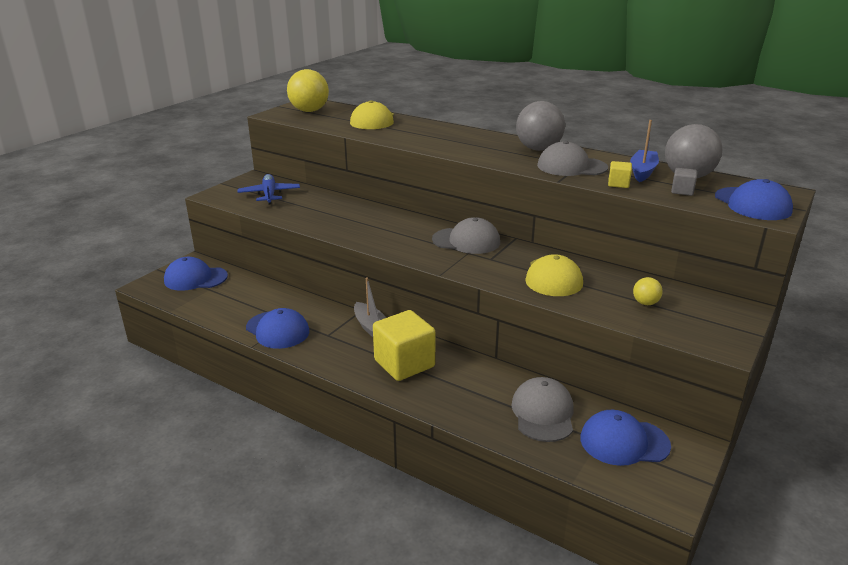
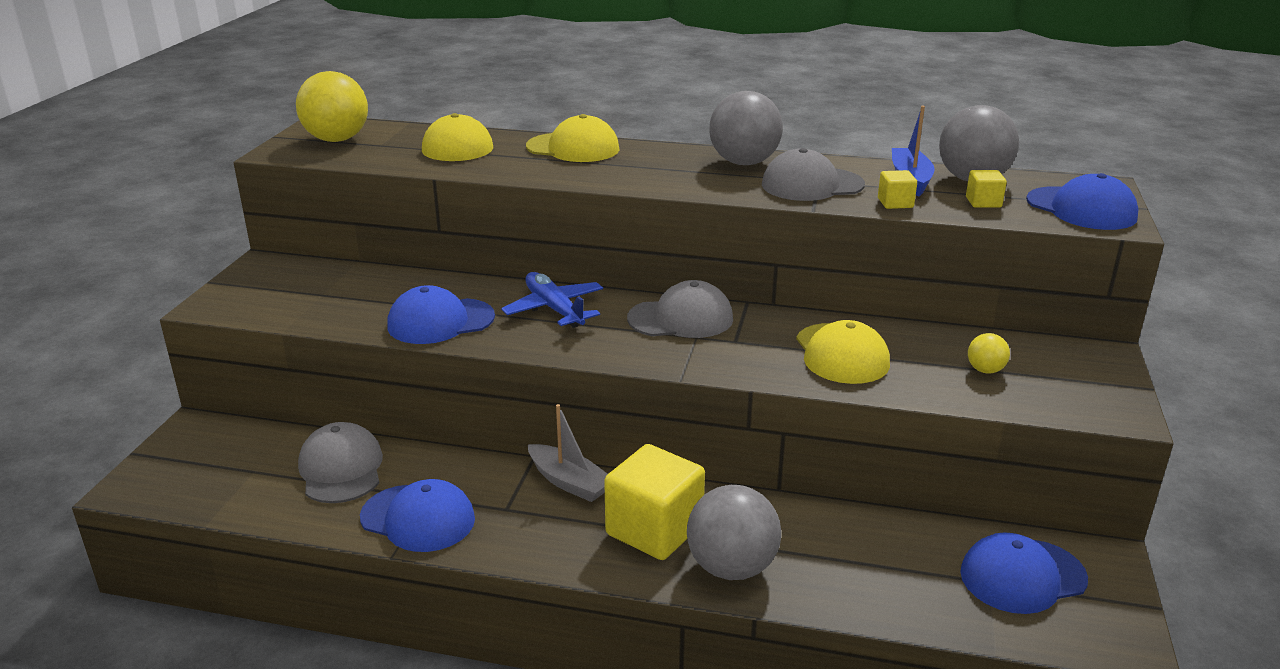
camera: 20 degrees left, 0 degrees up
(195, 278) = (216, 457): blue cap -> blue cap (440, 321)
(269, 195) = (311, 290): blue plane -> blue plane (554, 309)
(436, 394) = (731, 567): none -> grey ball
(439, 129) = (573, 148): none -> yellow cap
(543, 413) = (894, 560): grey cap -> grey cap (341, 469)
(682, 191) = (983, 202): grey cube -> yellow cube

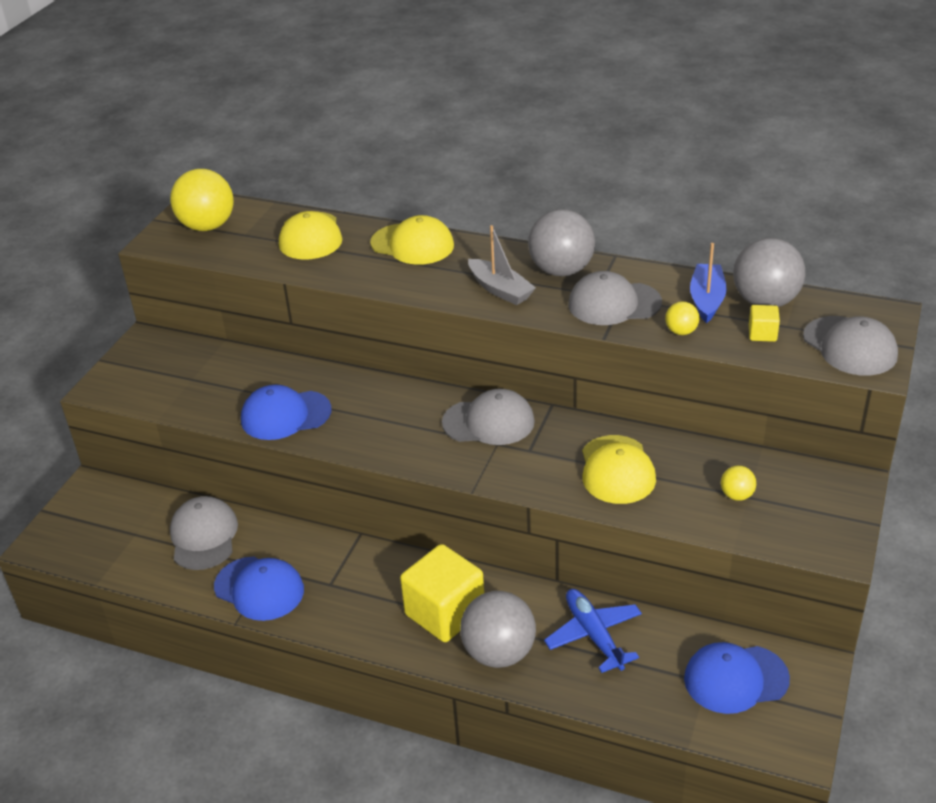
camera: 10 degrees right, 10 degrees up
(554, 309) = (383, 405): blue plane -> blue plane (593, 635)
(569, 482) = (385, 561): grey boat -> grey boat (500, 290)
(895, 203) = (681, 331): yellow cube -> yellow ball
(1081, 209) = (850, 346): blue cap -> grey cap

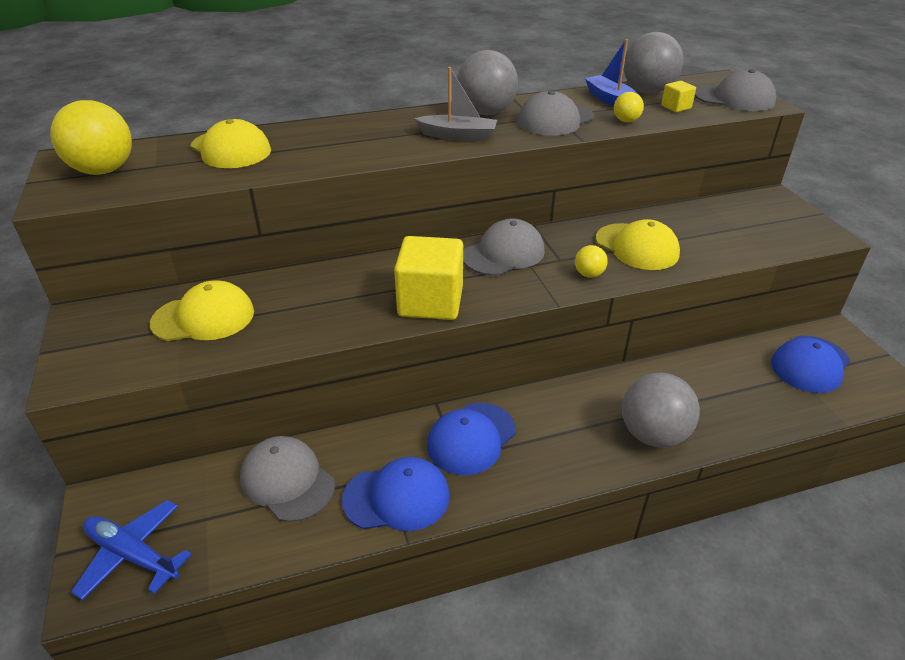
camera: 40 degrees left, 0 degrees up
(285, 415) = (318, 318): blue cap -> blue cap (471, 438)
(412, 244) = (339, 129): yellow cap -> yellow cap (204, 317)
(445, 613) = (577, 427): yellow cube -> yellow cube (430, 302)
(593, 635) = (696, 385): blue plane -> blue plane (132, 555)
(736, 495) = (729, 230): yellow ball -> yellow ball (589, 274)

